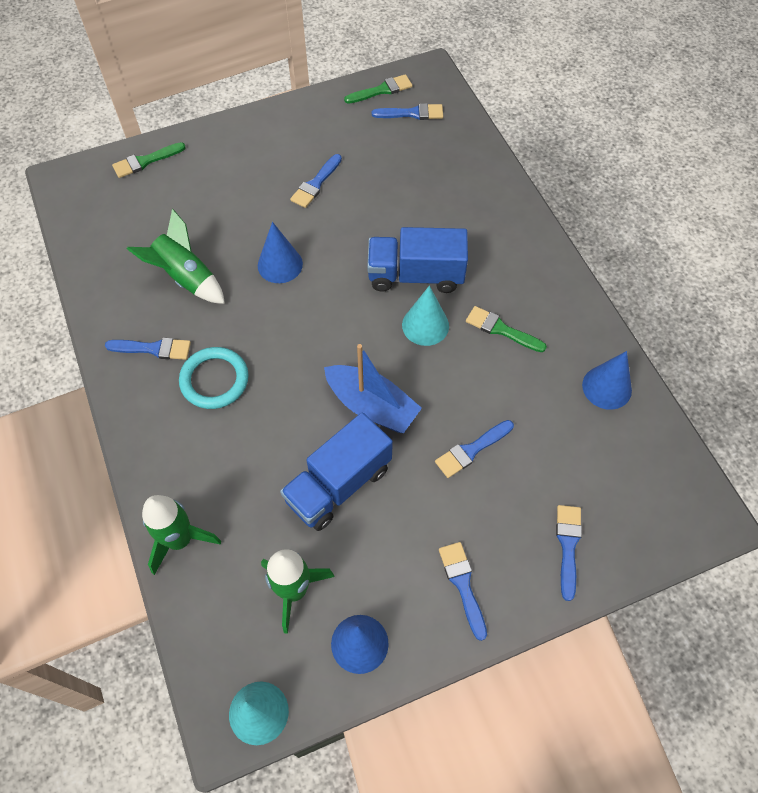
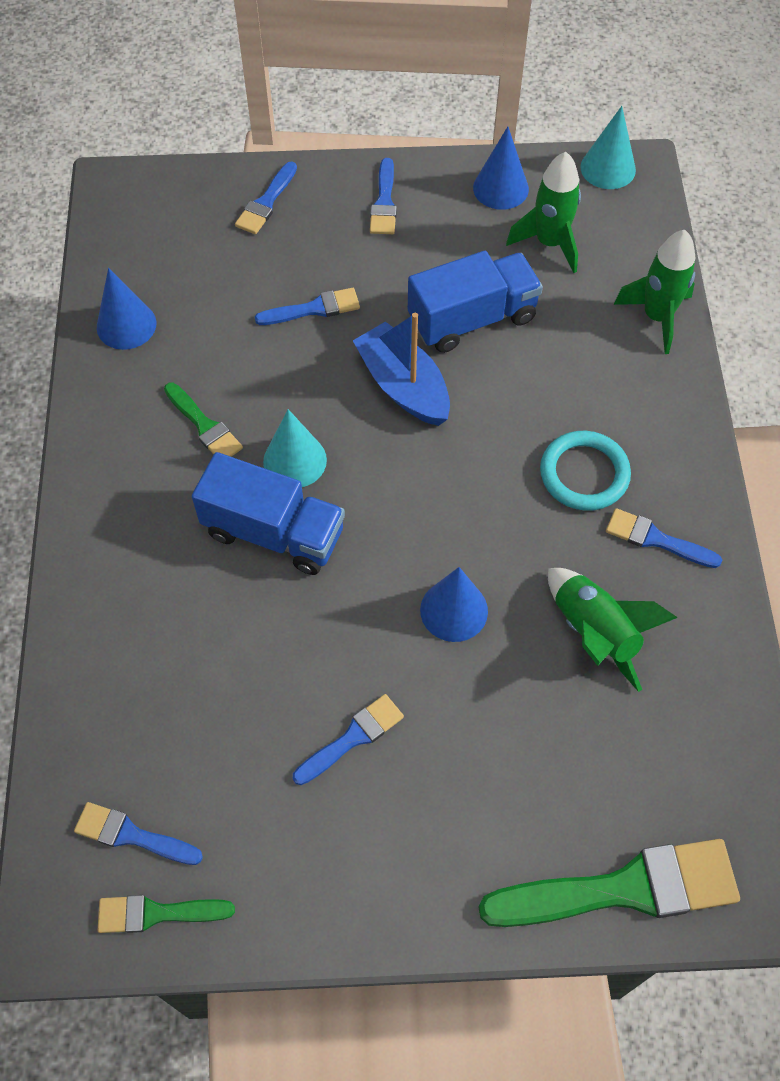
camera: 160 degrees left, 0 degrees up
(145, 161) = (623, 888): green brush -> green brush, size x1.92

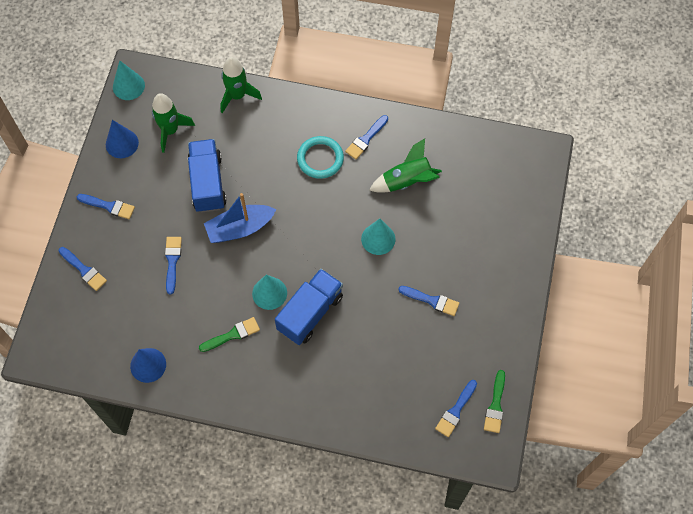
camera: 75 degrees left, 5 degrees up
(352, 738) = (432, 300): blue brush -> blue brush turned 135 degrees clockwise
(454, 610) = (378, 239): blue cone -> turquoise cone
(623, 888) = (528, 207): green brush -> none

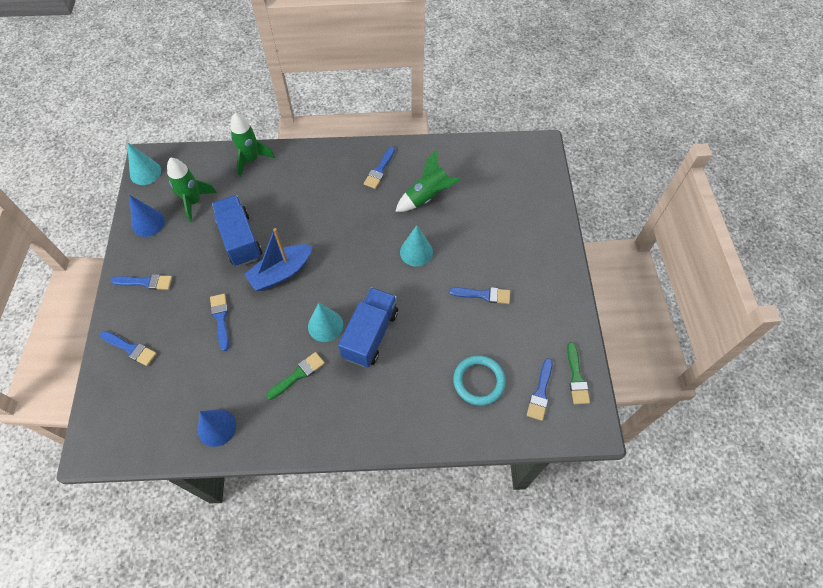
camera: 15 degrees left, 5 degrees down
(320, 159) = (342, 195): turquoise ring -> turquoise ring (479, 381)

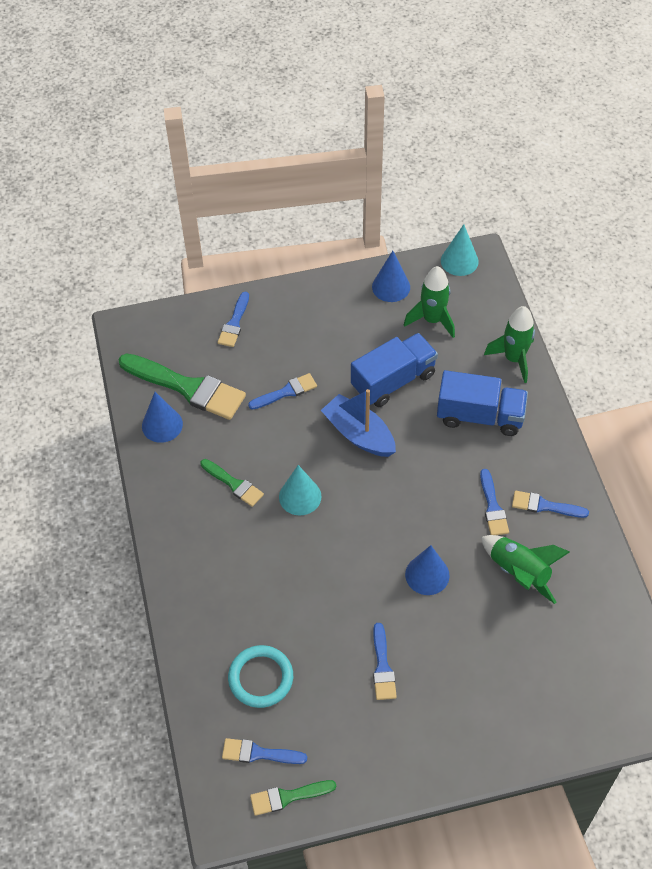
camera: 80 degrees right, 5 degrees down
(145, 282) = (315, 310): blue brush -> blue brush (493, 507)
(184, 399) = (187, 387): none -> green brush
(370, 334) = (298, 546): blue truck -> blue truck (480, 416)
(416, 252) = (427, 575): turquoise cone -> blue cone

